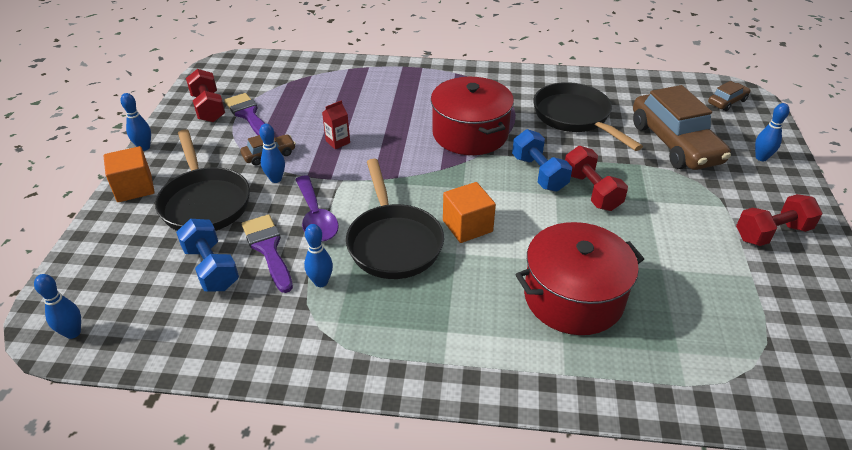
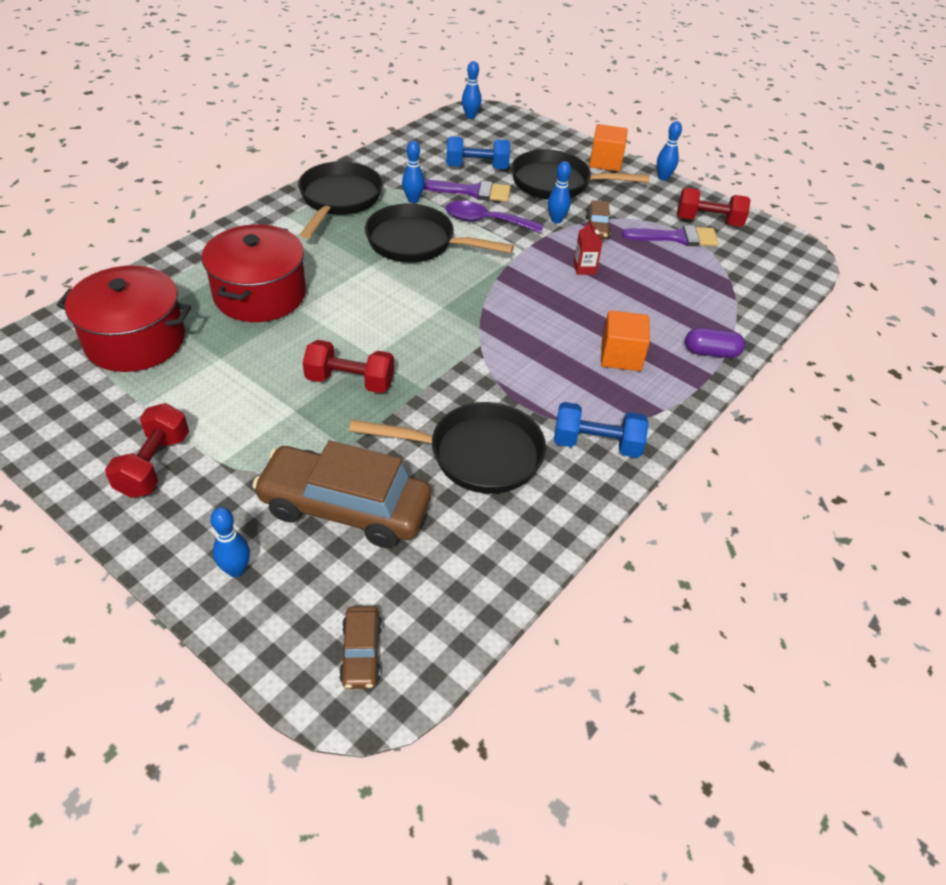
camera: 120 degrees right, 5 degrees up
(373, 339) = (339, 200): none -> black pan
(381, 71) = (711, 352): none -> purple capsule
(467, 226) = (392, 285): orange cube -> orange cube (621, 356)
(470, 133) = (522, 354): red pot -> red pot (135, 340)
(539, 173) = (412, 363): blue dumbbell -> blue dumbbell (596, 444)

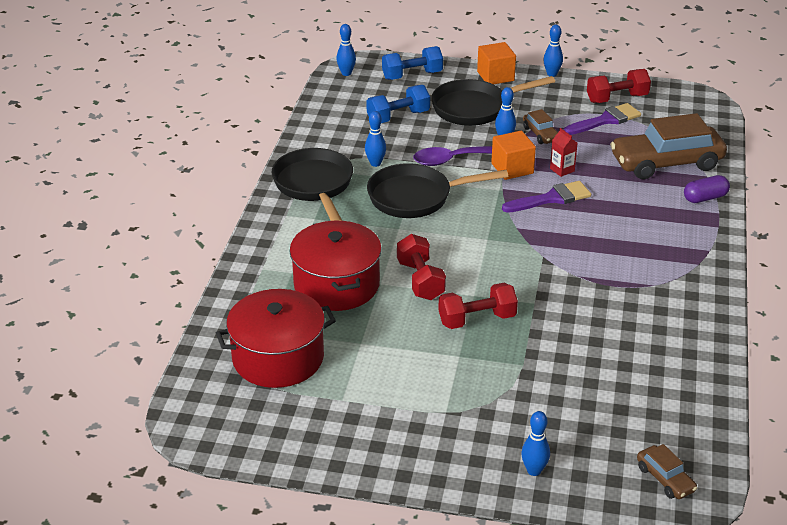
camera: 25 degrees left, 10 degrees down
(154, 464) = (399, 434): red dumbbell -> red dumbbell (420, 280)
(345, 507) = (564, 402): brown car -> brown car (666, 163)
(472, 192) = (415, 139): purple brush -> purple brush (551, 198)
(476, 454) = (616, 331): black pan -> none
(596, 444) = (687, 291): blue dumbbell -> blue dumbbell (412, 75)
(621, 356) = (647, 224): orange cube -> orange cube (512, 168)

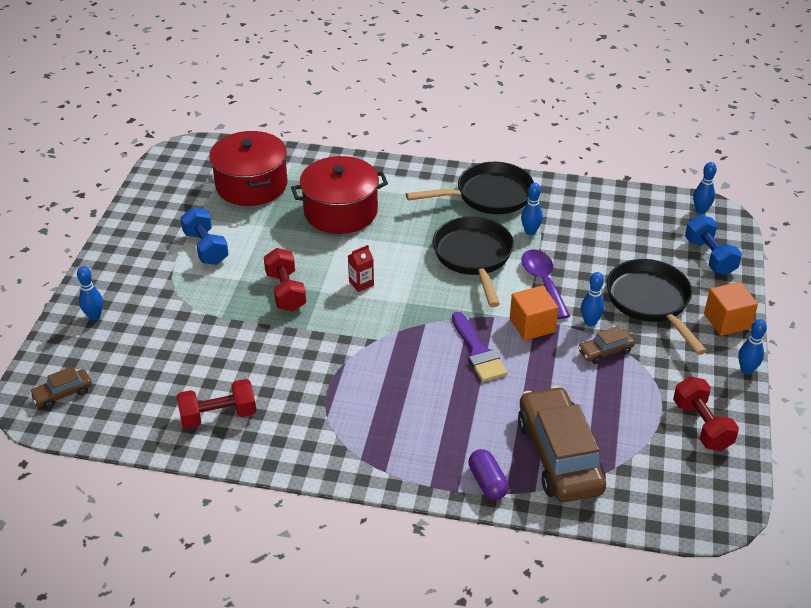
camera: 90 degrees right, 5 degrees up
(398, 117) = (620, 246): blue dumbbell -> blue dumbbell (206, 248)
(420, 280) = (344, 259): red dumbbell -> red dumbbell (218, 416)
(562, 170) = (534, 364): red carton -> red carton (361, 283)
(606, 120) = (647, 410): purple brush -> none

